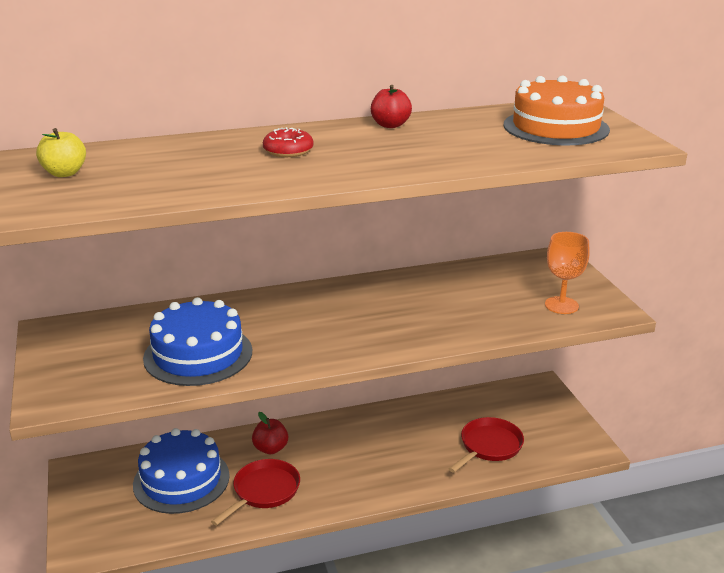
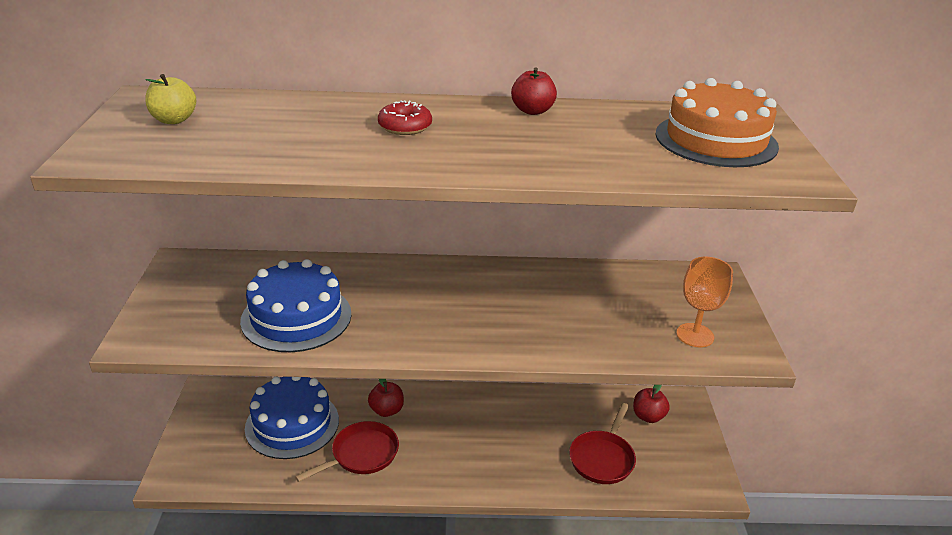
camera: 15 degrees right, 5 degrees up
(489, 446) = (602, 458): red pan -> red pan turned 150 degrees clockwise
(514, 404) = (648, 416): none -> red apple

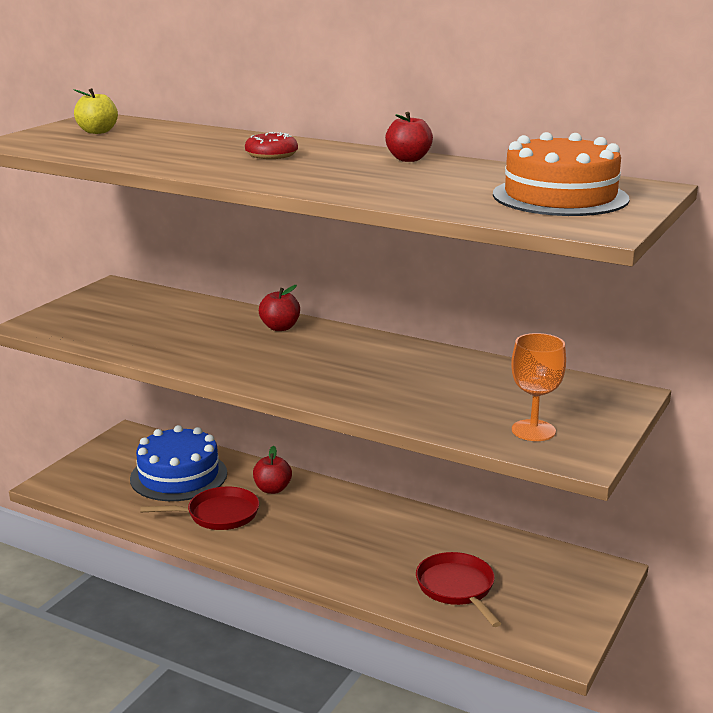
camera: 30 degrees right, 10 degrees down
(296, 317) = (165, 337): blue cake -> none
(602, 458) = (457, 588): red pan -> red pan turned 105 degrees clockwise
(648, 416) = (547, 570): red apple -> red apple (280, 328)

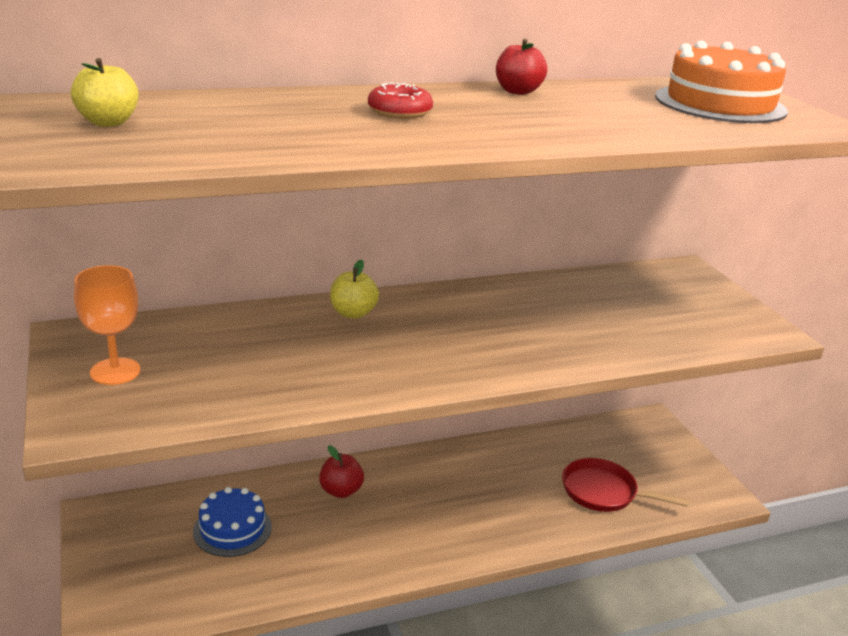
camera: 50 degrees left, 5 degrees up
(178, 476) = (232, 529): blue cake -> blue cake, size x0.65
(218, 514) = (337, 545): red pan -> none
(280, 328) = (353, 313): red apple -> yellow apple
(533, 430) = (708, 324): orange goblet -> orange goblet (115, 371)

